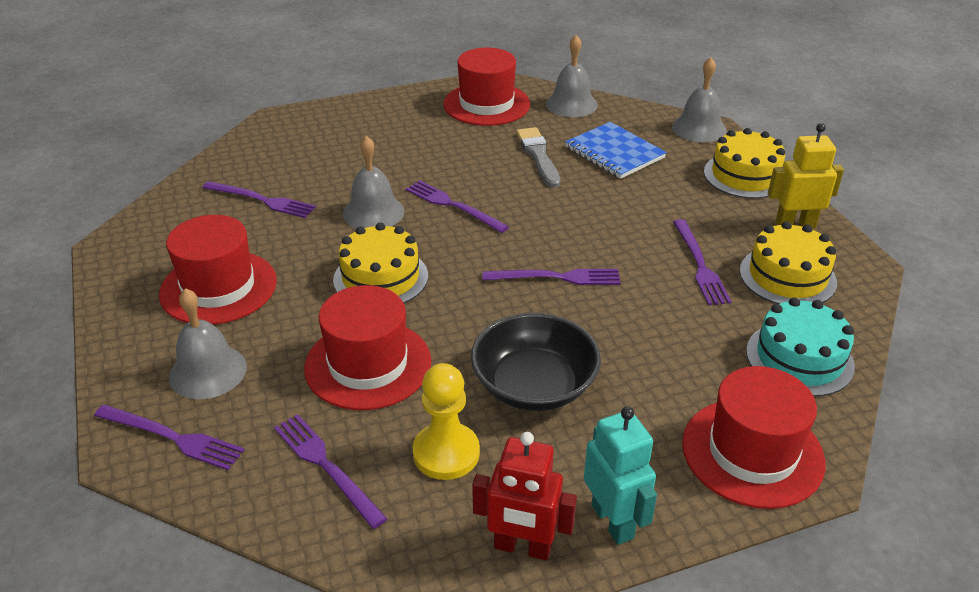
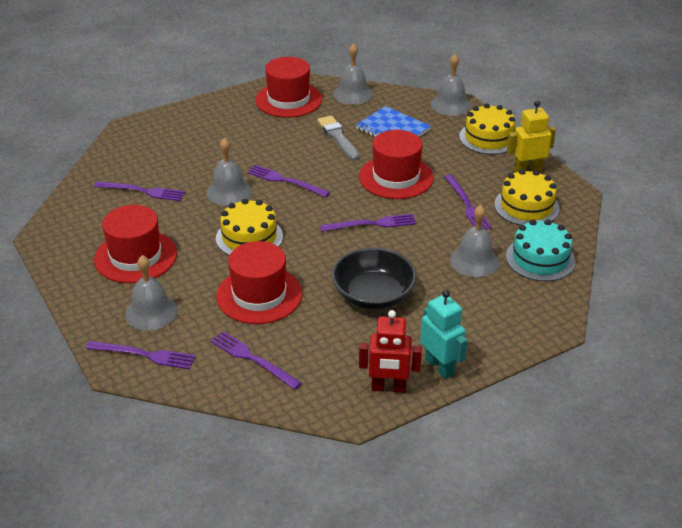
camera: 10 degrees left, 0 degrees up
(446, 453) = (327, 342): yellow pawn -> none
(697, 350) = (474, 261): none -> grey bell
(752, 452) = (518, 318): red hat -> red hat (396, 177)

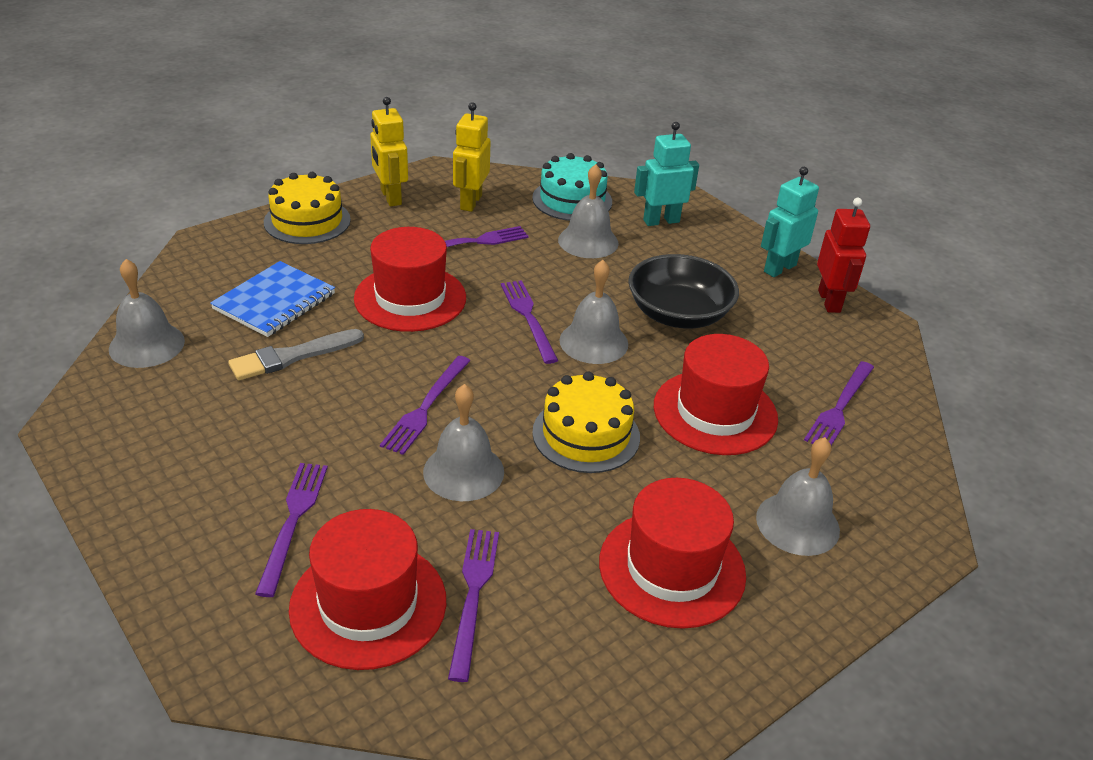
camera: 100 degrees left, 0 degrees up
(144, 355) = (887, 515): purple fork -> purple fork (293, 521)
(288, 100) = (149, 422): red hat -> red hat (368, 604)
(450, 105) = (207, 248): grey bell -> grey bell (593, 342)
(512, 306) = (661, 221): none -> turquoise robot
(526, 206) = (470, 202): yellow cake -> yellow robot

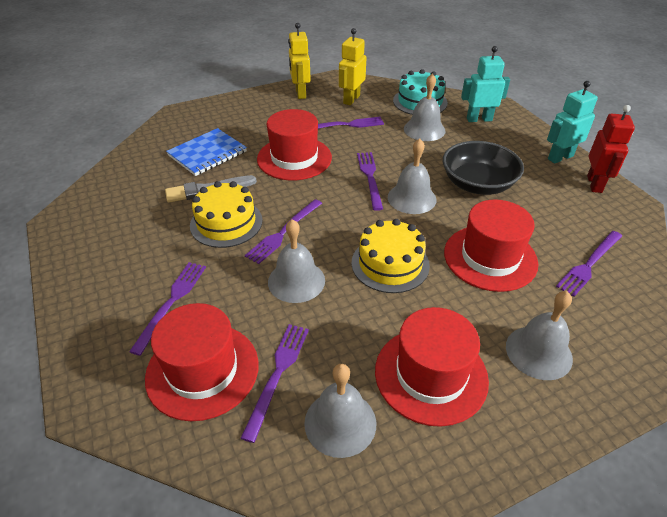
camera: 15 degrees right, 5 degrees up
(147, 345) = (121, 174): grey bell -> grey bell (340, 422)
(307, 221) = (244, 105): yellow cake -> yellow cake (226, 223)

